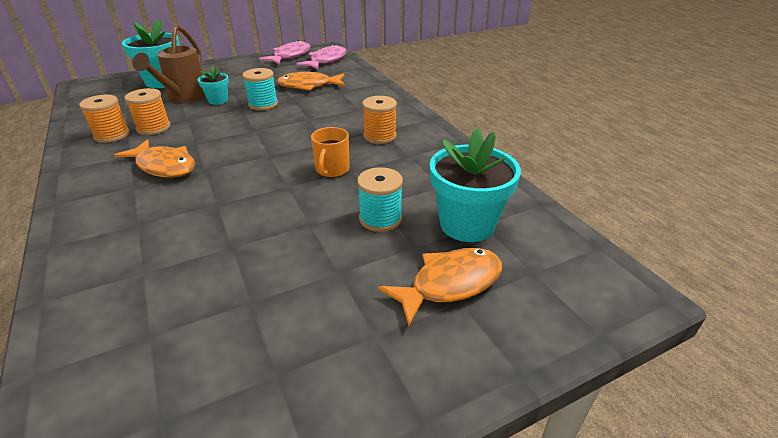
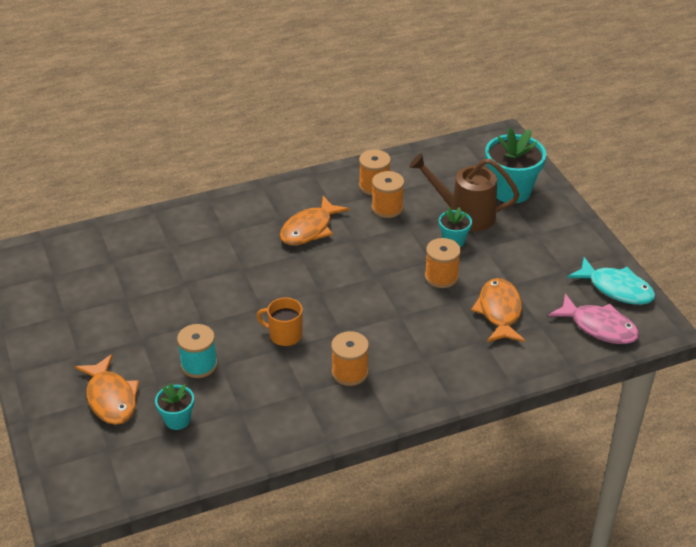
camera: 95 degrees right, 5 degrees up
(263, 104) = (441, 277): turquoise spool -> orange spool
(290, 56) = (616, 288): pink fish -> turquoise fish
(467, 224) = (177, 420): turquoise flower pot -> turquoise flower pot, size x0.53

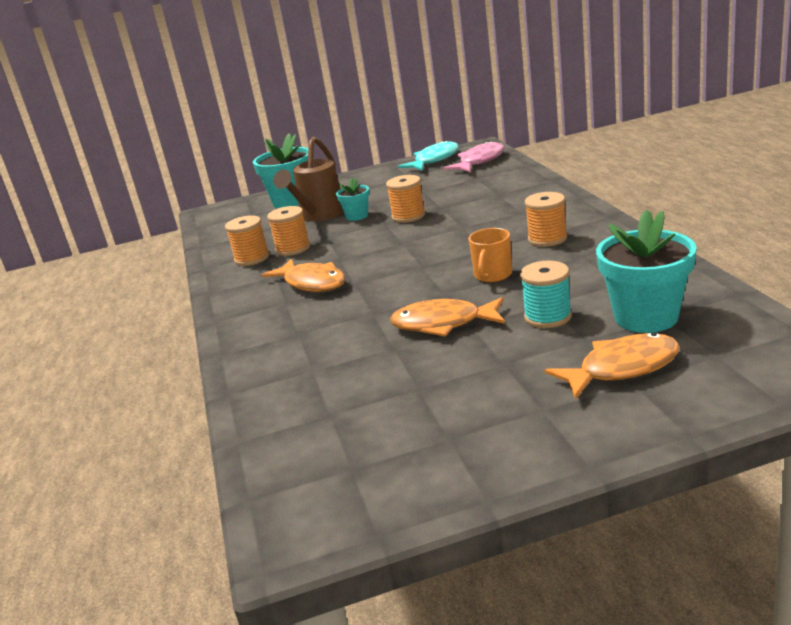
camera: 80 degrees left, 15 degrees down
(177, 420) = (646, 317): turquoise flower pot -> turquoise flower pot, size x1.89
(499, 312) = (460, 192): orange fish -> orange fish (443, 324)

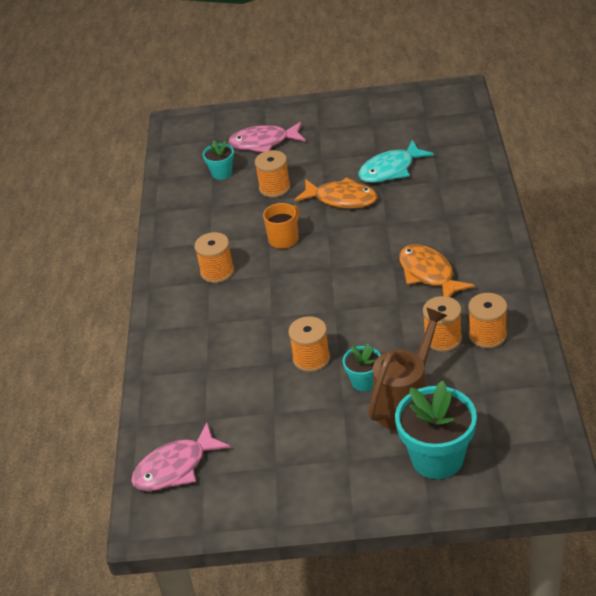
camera: 165 degrees left, 15 degrees up
(434, 160) = (223, 504): turquoise fish -> turquoise fish (390, 169)
(548, 317) = (274, 188): turquoise spool -> orange spool
(622, 368) = (263, 142): orange fish -> pink fish
(646, 317) = (222, 173): turquoise flower pot -> turquoise flower pot, size x0.53

